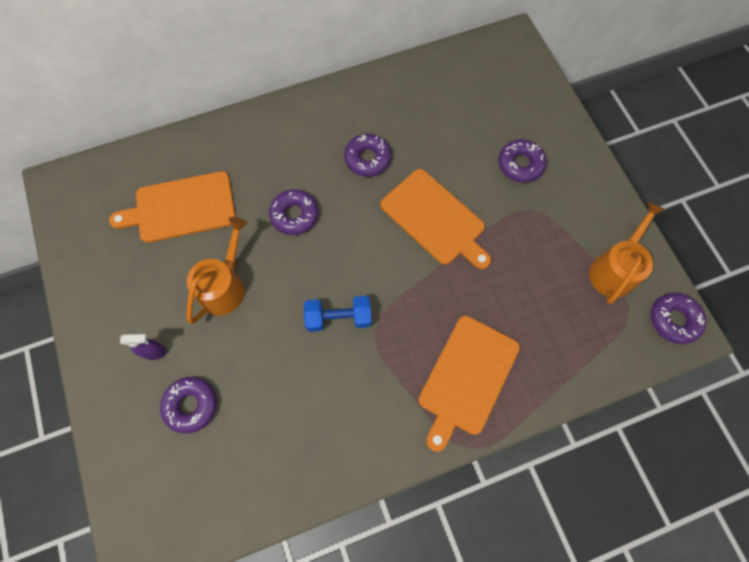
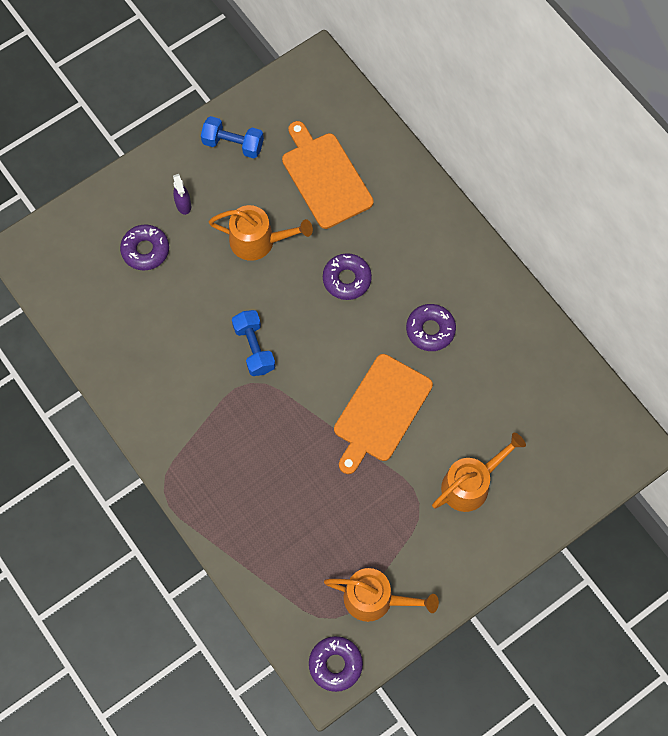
camera: 75 degrees right, 0 degrees up
(107, 285) = (233, 144): none -> blue dumbbell
(467, 378) = (226, 475): orange cutting board -> none
(520, 164) = (471, 484): purple donut -> orange watering can

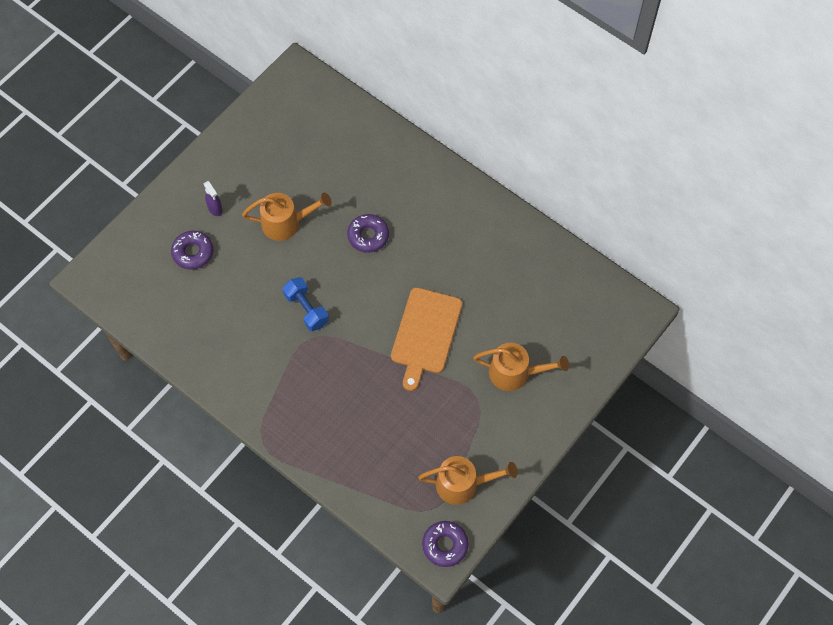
camera: 15 degrees left, 5 degrees down
(233, 144) = (243, 150): blue dumbbell -> none
(325, 177) = (327, 159): orange cutting board -> none
(430, 330) = (448, 259): purple donut -> none
(471, 484) = (515, 373): orange watering can -> orange watering can turned 60 degrees clockwise

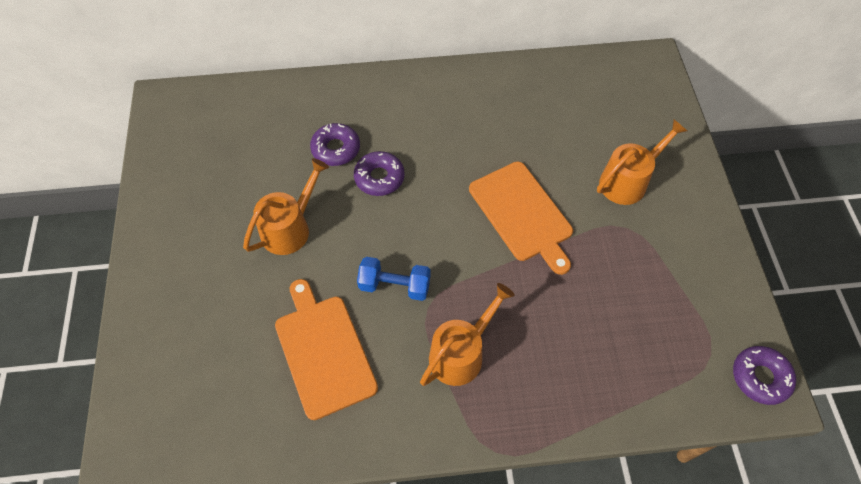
camera: 45 degrees left, 5 degrees down
(193, 252) = (221, 333): purple donut -> purple donut (336, 149)
(215, 209) = (203, 273): purple spray bottle -> none
(232, 310) = (323, 351): none -> orange cutting board
(463, 484) = (705, 308): orange watering can -> orange watering can (461, 353)

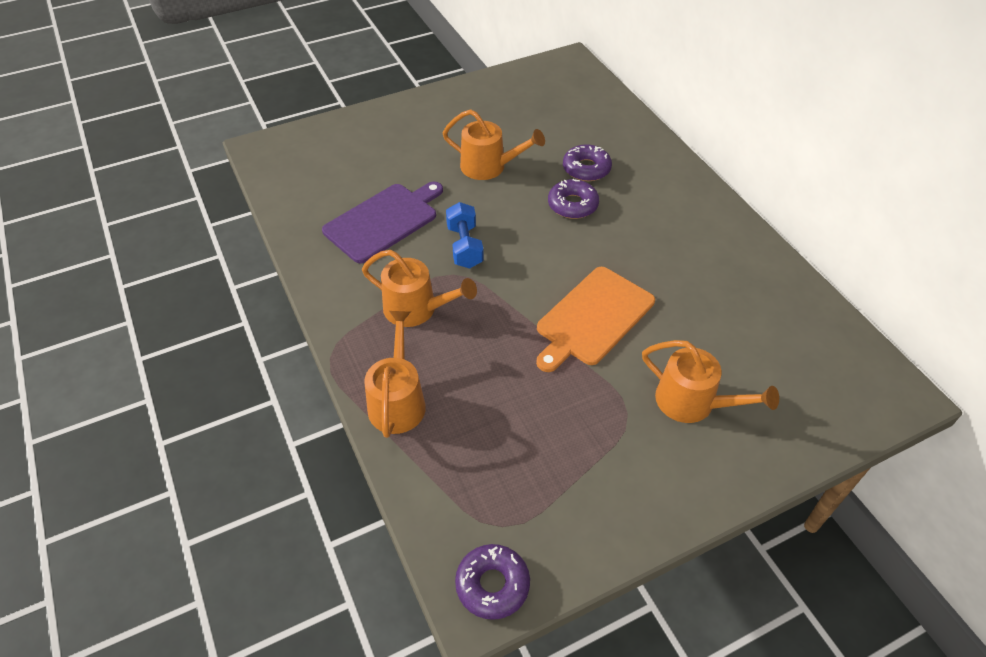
camera: 70 degrees right, 10 degrees down
(323, 351) = (383, 221): orange cutting board -> purple cutting board
(566, 401) = (397, 400): none -> orange watering can

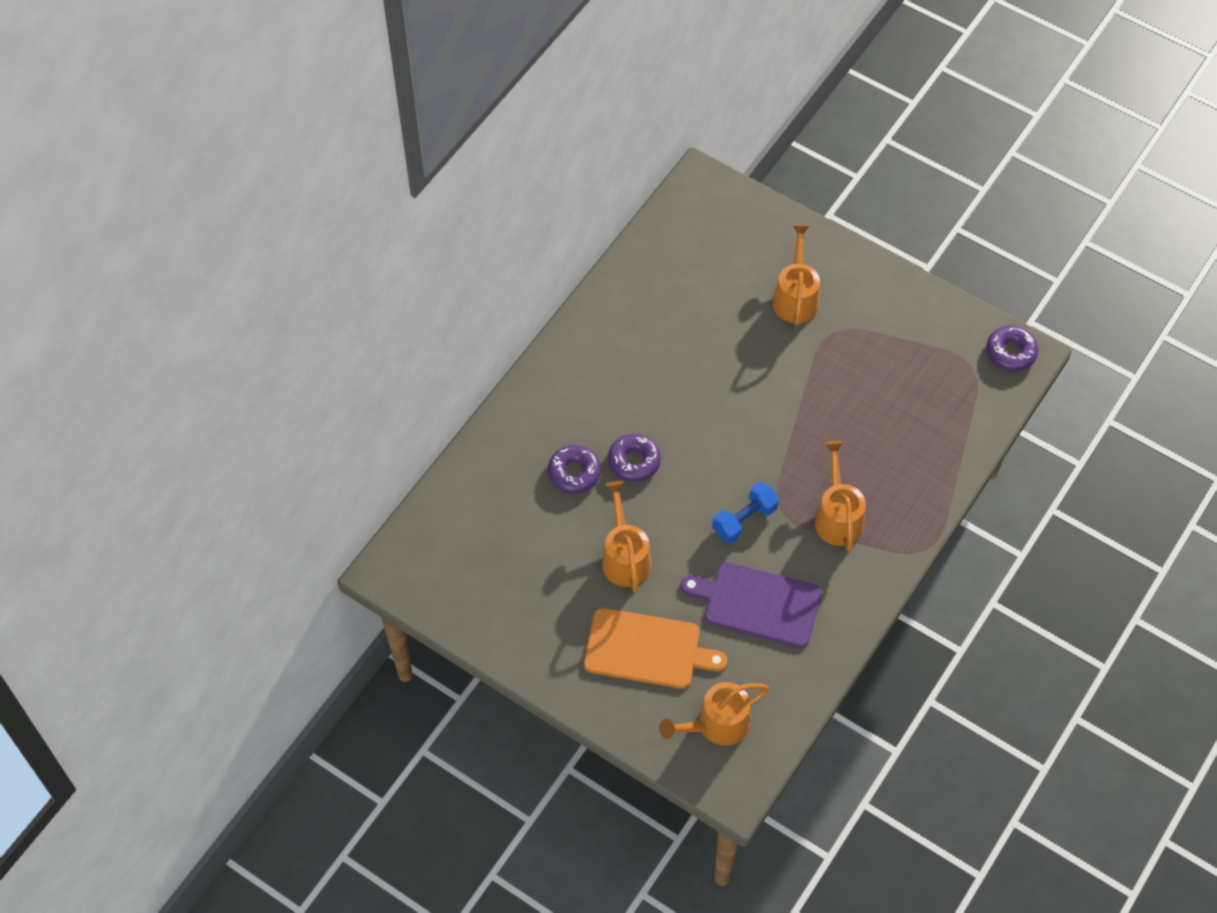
camera: 120 degrees left, 10 degrees up
(397, 400) = (928, 479): orange watering can -> orange watering can (716, 725)
(593, 318) = (759, 389): orange cutting board -> orange cutting board (647, 649)

